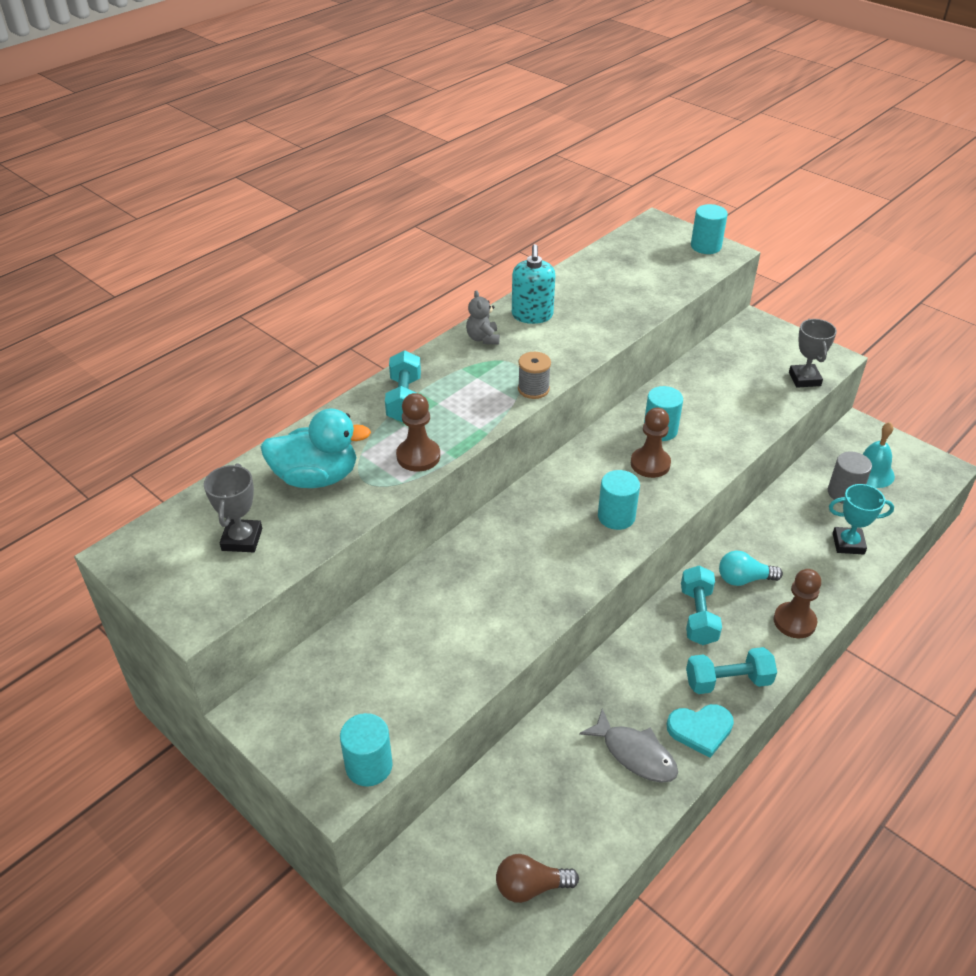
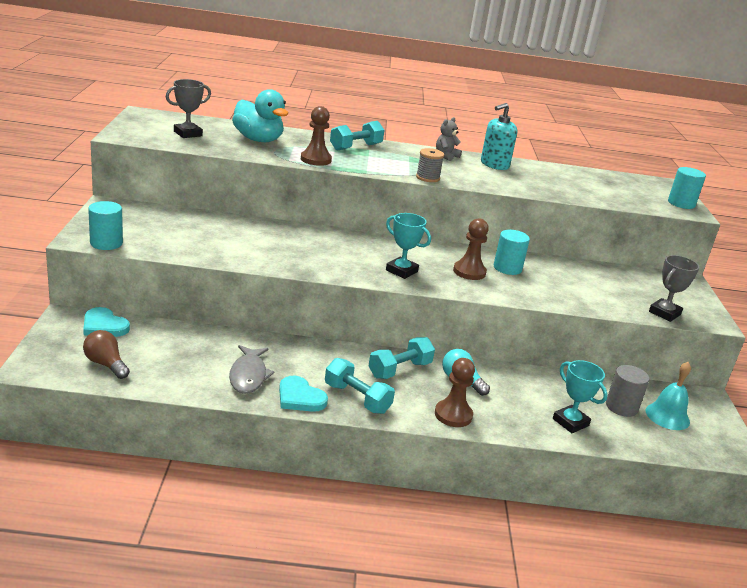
camera: 45 degrees right, 15 degrees down
(441, 849) = (104, 326): none -> turquoise heart
(616, 516) = (401, 271): turquoise cylinder -> turquoise trophy

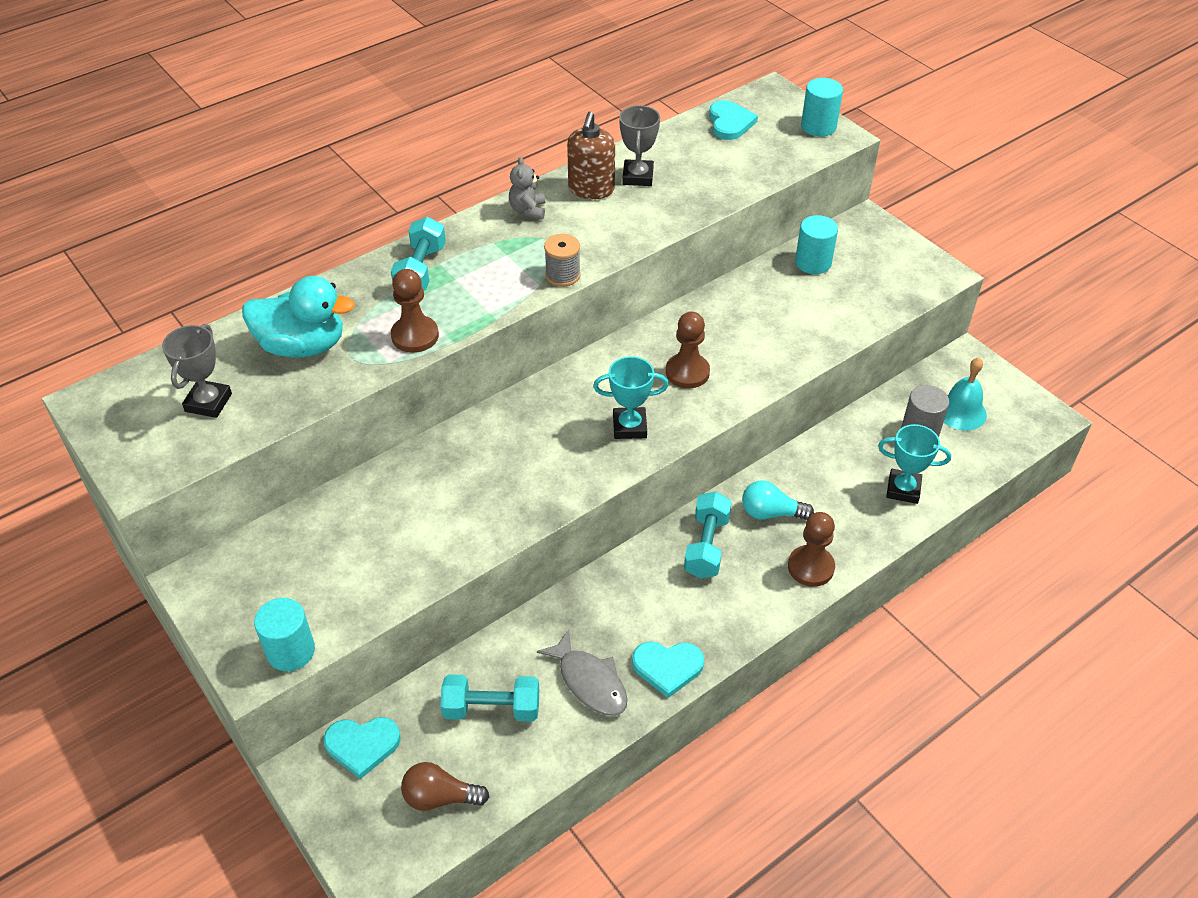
camera: 35 degrees left, 20 degrees up
(357, 398) = (714, 621): turquoise dumbbell -> turquoise dumbbell (492, 708)
(494, 165) = (591, 189): turquoise soap dispenser -> brown soap dispenser
(507, 268) = (712, 335): turquoise cylinder -> turquoise cylinder (813, 262)
(621, 181) = (730, 123): none -> turquoise heart
(664, 313) = (899, 295): grey trophy -> grey trophy (637, 177)

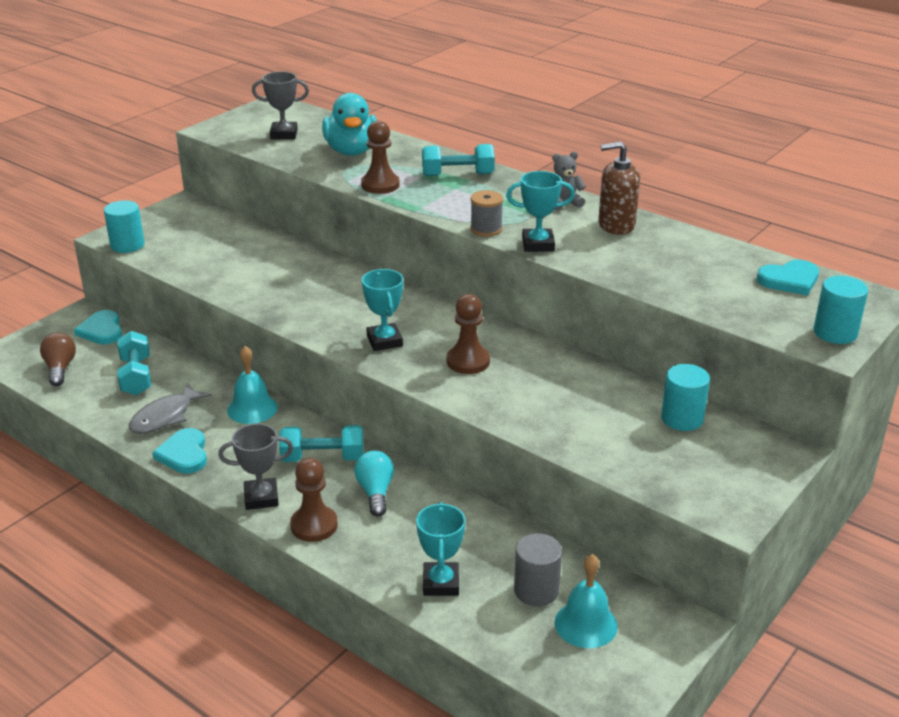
camera: 75 degrees right, 15 degrees down
(600, 596) = (252, 408): none -> turquoise bell
(610, 247) = (538, 244): none -> turquoise trophy
(637, 177) = (653, 244): grey trophy -> grey trophy (261, 498)

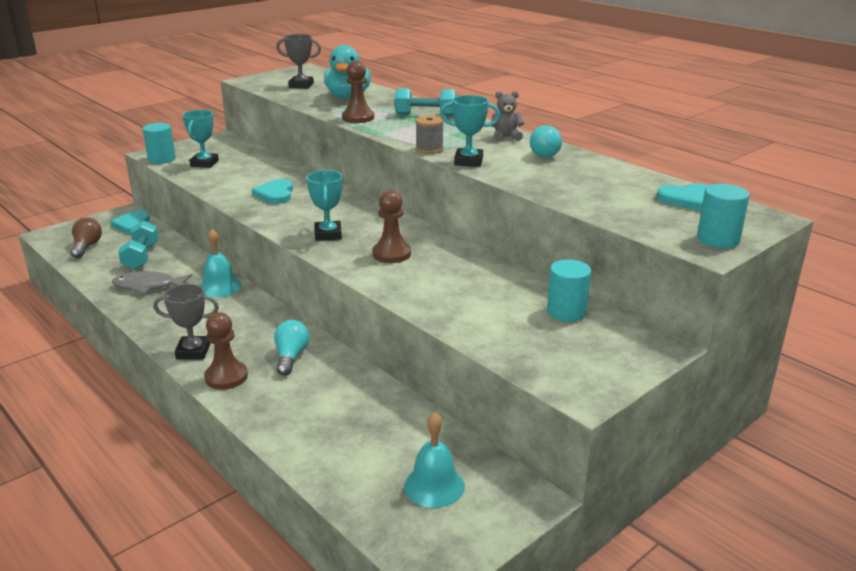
camera: 10 degrees right, 5 degrees down
(165, 417) = (148, 286): grey fish -> grey fish turned 45 degrees clockwise
(184, 454) = (148, 313): turquoise heart -> turquoise heart (275, 194)
(322, 458) = (259, 327): turquoise dumbbell -> none
(441, 583) = (314, 435): turquoise trophy -> turquoise trophy (204, 163)
(536, 590) = (399, 451): grey cylinder -> none
(616, 225) = (544, 153): brown soap dispenser -> turquoise light bulb

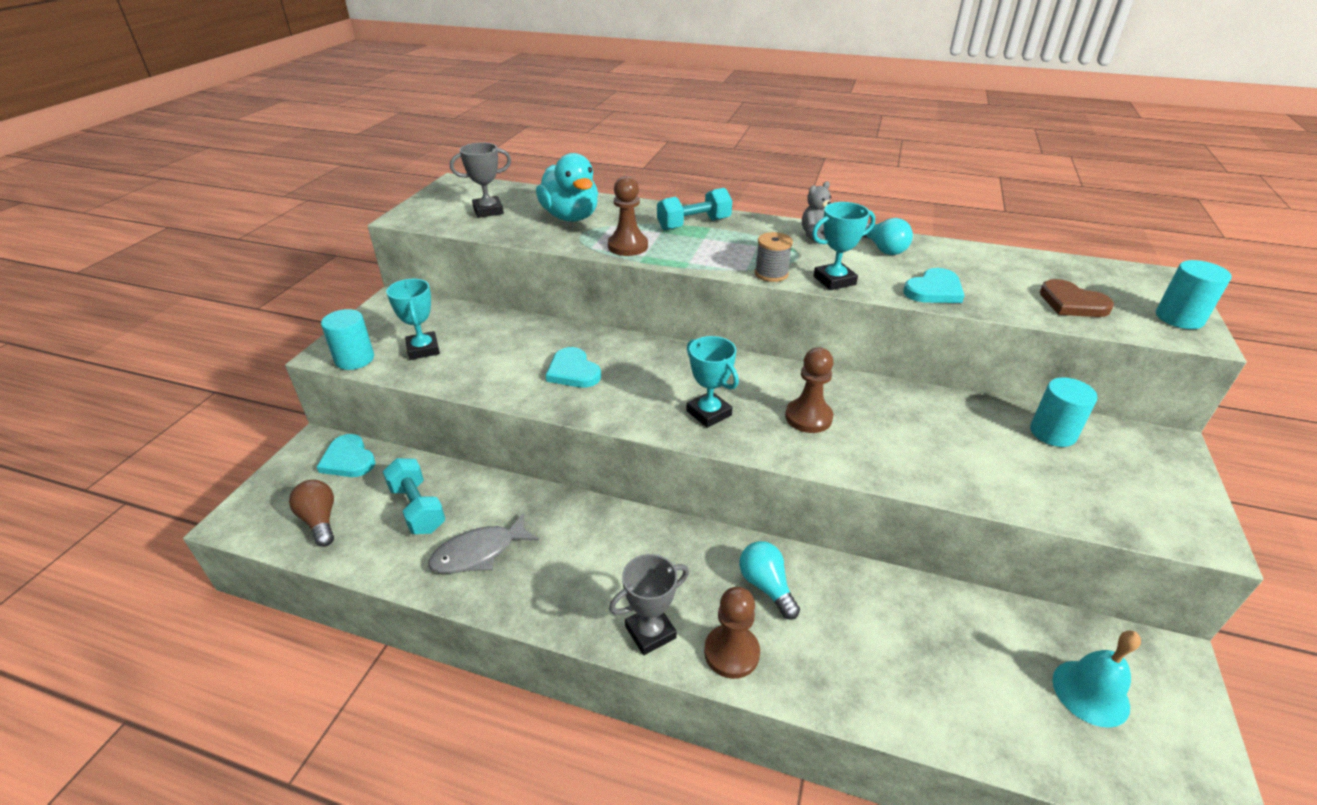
camera: 30 degrees left, 10 degrees up
(220, 287) = (571, 516): turquoise bell -> none
(638, 211) = (1072, 303): none -> brown heart
(688, 199) = (1081, 274): turquoise heart -> turquoise heart (934, 290)

